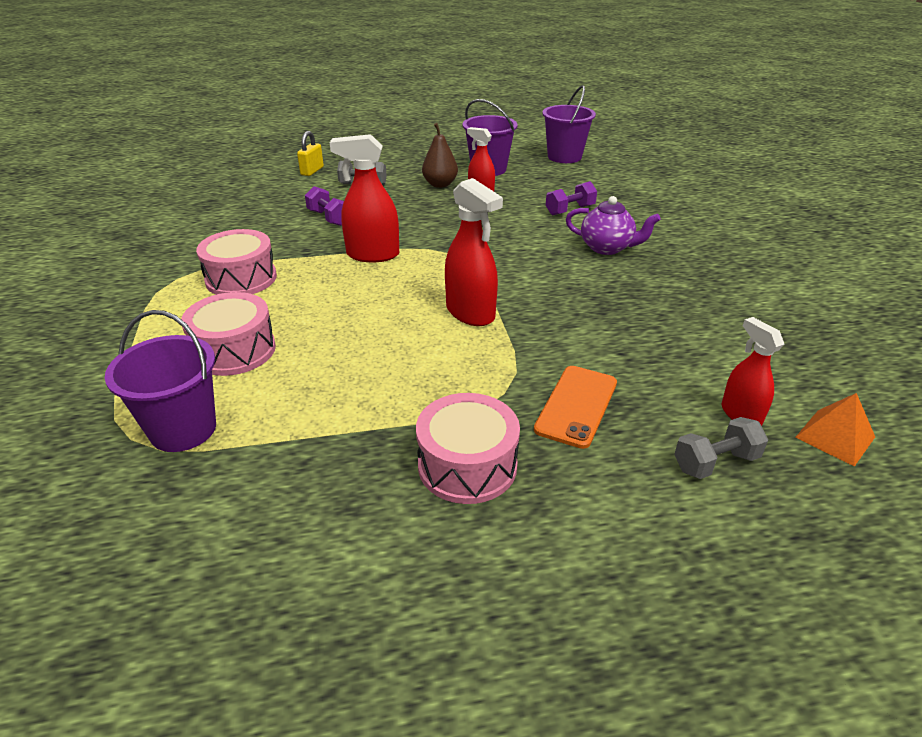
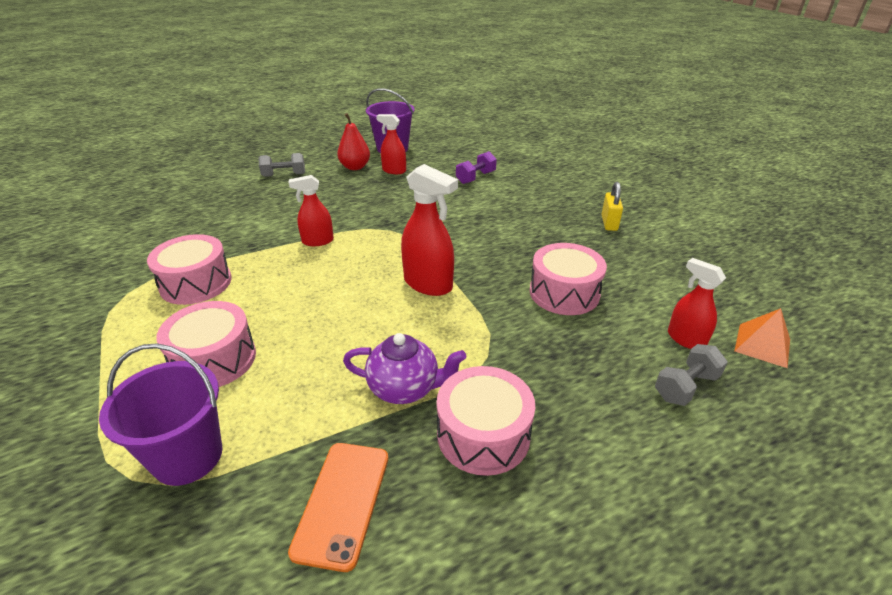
camera: 15 degrees left, 0 degrees up
(312, 171) = (230, 167): yellow padlock -> yellow padlock (609, 223)
(328, 218) = (262, 211): purple dumbbell -> none
(372, 255) = (317, 241): red spray bottle -> red spray bottle, size x0.63
(440, 184) = (355, 167): brown pear -> red pear
(564, 157) = (452, 131): purple bucket -> none
(576, 406) = (554, 356): orange phone -> orange phone (342, 502)
(607, 248) = (519, 207): purple teapot -> purple teapot (405, 388)
(618, 344) = (564, 293): none -> pink drum

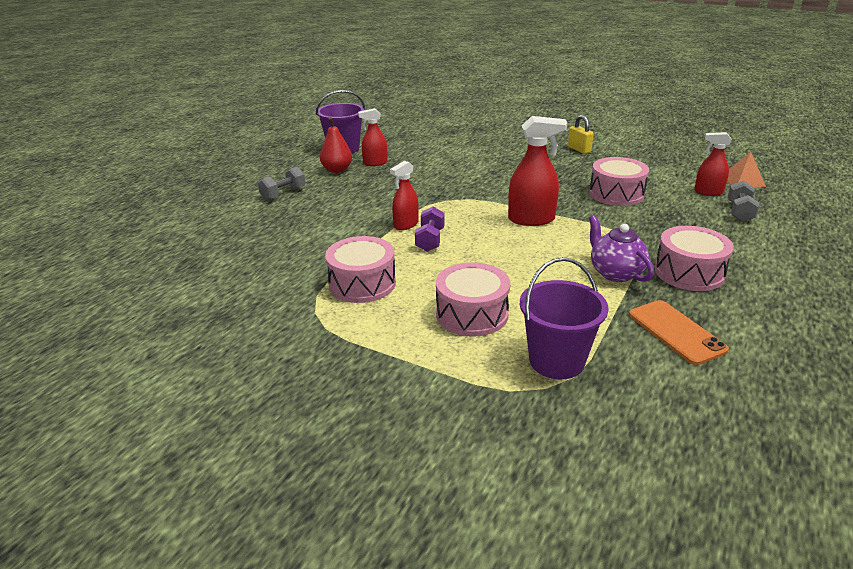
camera: 35 degrees left, 5 degrees down
(405, 388) = (615, 273): purple teapot -> purple teapot turned 90 degrees counterclockwise
(476, 177) = (447, 149): purple dumbbell -> purple dumbbell (430, 240)

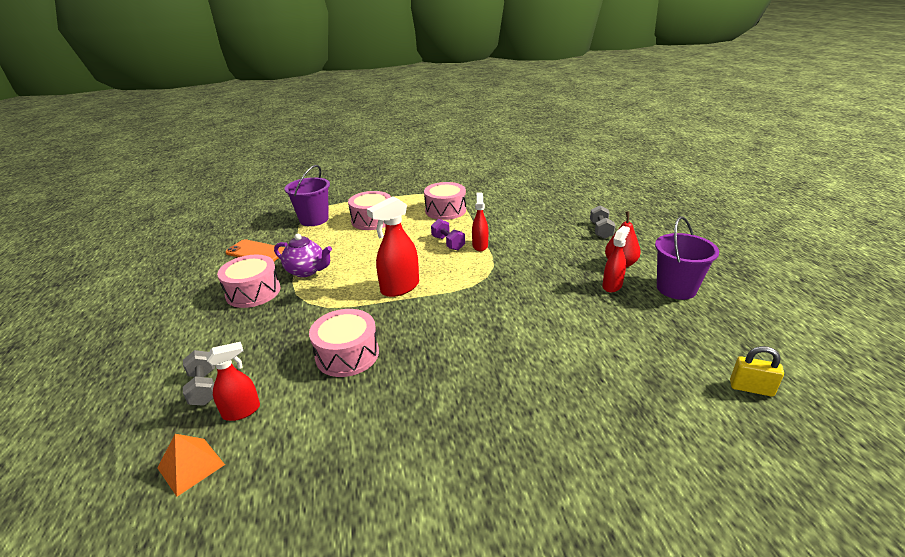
camera: 140 degrees right, 0 degrees up
(579, 149) = (452, 430): yellow padlock -> yellow padlock (751, 388)

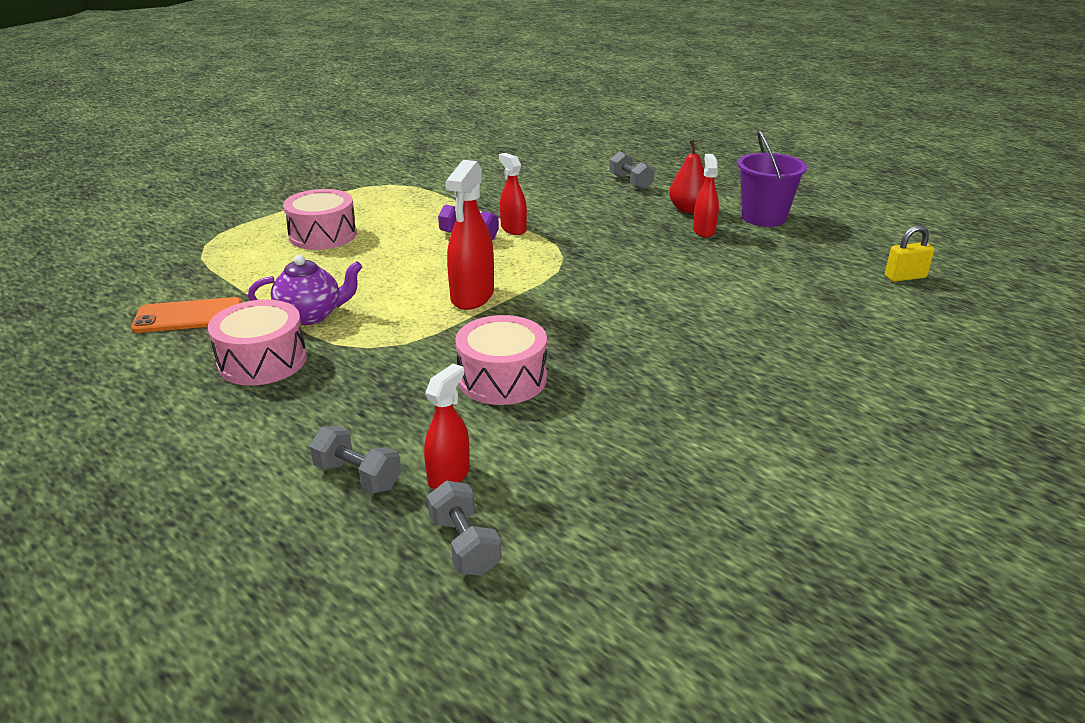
camera: 35 degrees left, 0 degrees up
(191, 466) = (464, 545): orange pyramid -> grey dumbbell
(314, 219) = (225, 255): purple bucket -> none
(445, 210) = (415, 201): pink drum -> none

